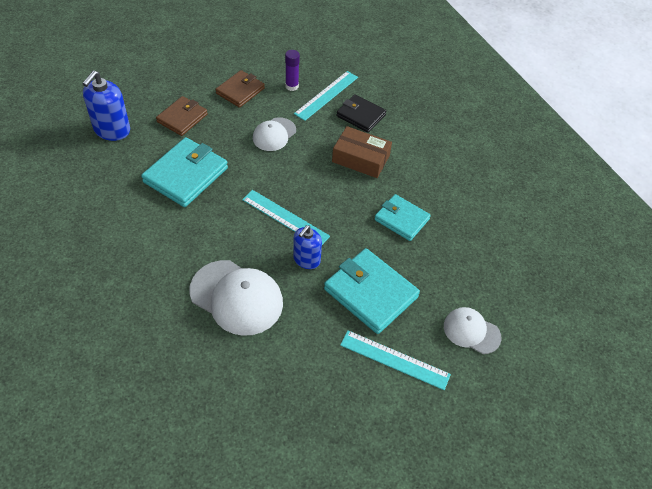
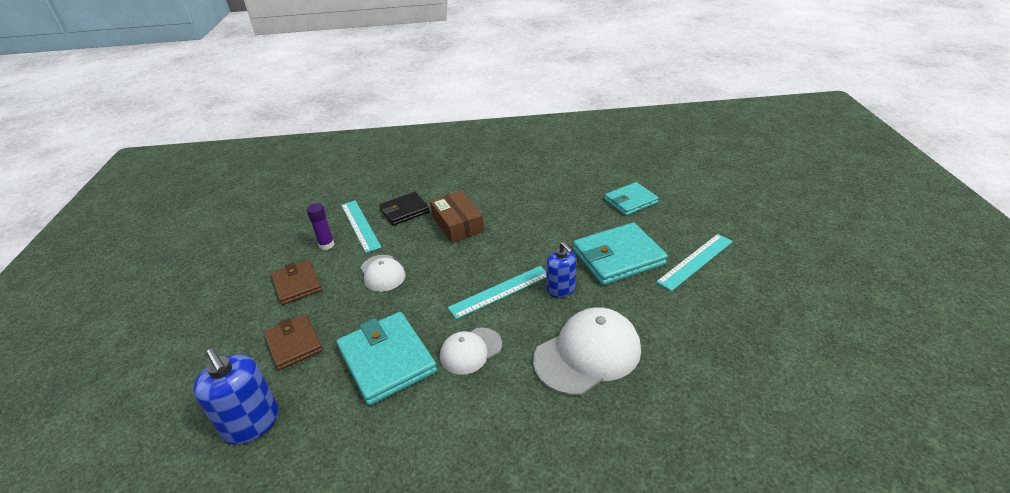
camera: 60 degrees left, 15 degrees down
(360, 158) = (457, 224): brown box -> brown box turned 75 degrees counterclockwise
(401, 219) = (543, 218): turquoise wallet -> turquoise wallet (630, 201)
(471, 331) = (677, 213): white cap -> white cap (470, 351)

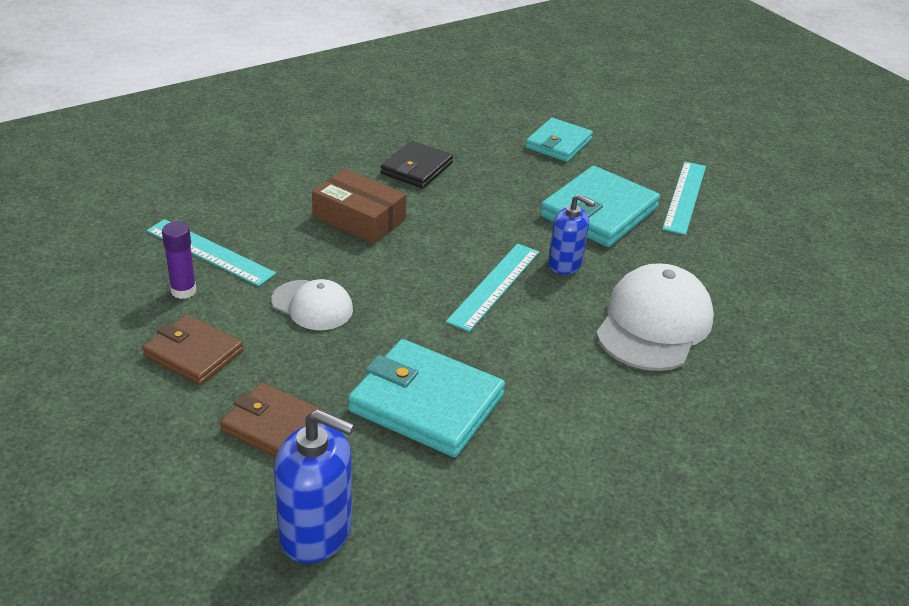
camera: 35 degrees left, 0 degrees up
(404, 211) = (261, 218): black wallet -> black wallet (416, 168)
(470, 351) = (521, 360): white cap -> none

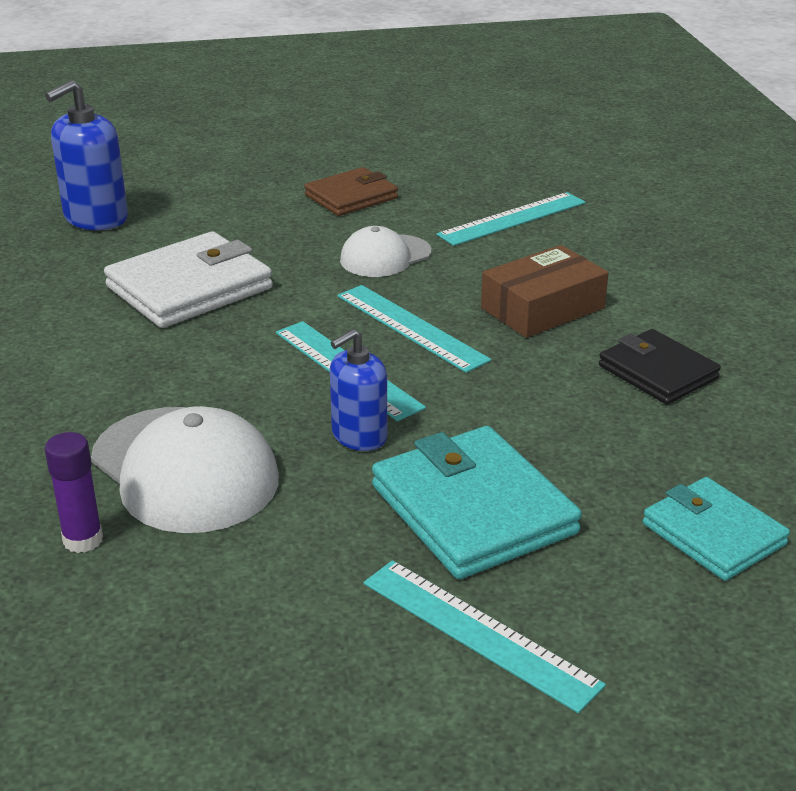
camera: 115 degrees right, 5 degrees down
(183, 291) = (451, 201): purple glue stick -> purple glue stick (83, 540)
(274, 426) = (227, 218): brown wallet -> none
(420, 269) = (411, 327): none -> turquoise ruler
(426, 403) = (190, 288): turquoise wallet -> white wallet

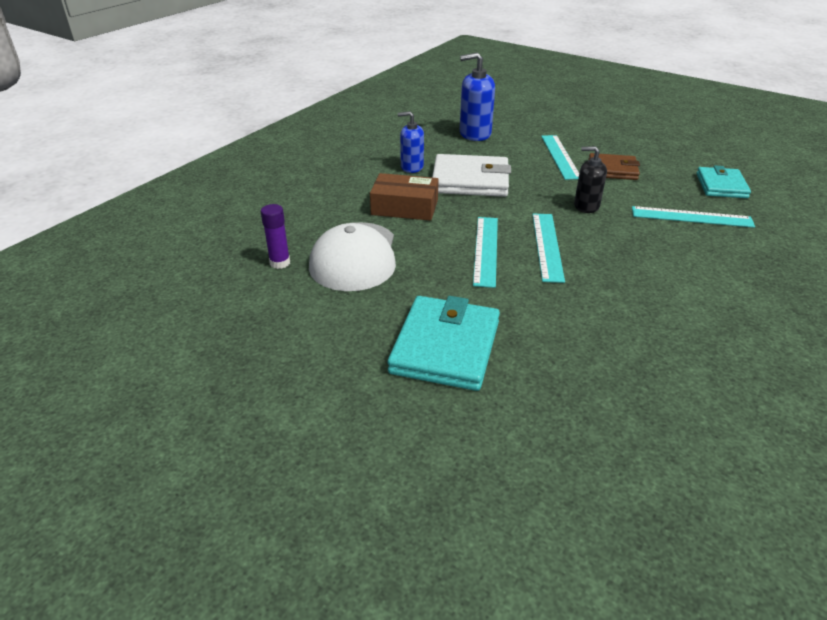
camera: 45 degrees right, 5 degrees up
(359, 436) = (445, 283): blue soap dispenser -> blue soap dispenser (412, 167)
(385, 256) = (586, 206): white cap -> black soap dispenser
(478, 633) = (362, 403): turquoise ruler -> turquoise ruler (560, 156)
(542, 308) = (636, 271): brown box -> brown box (404, 207)
(658, 372) = (656, 339): black wallet -> none
(713, 534) = (552, 441): turquoise wallet -> turquoise wallet (721, 186)

